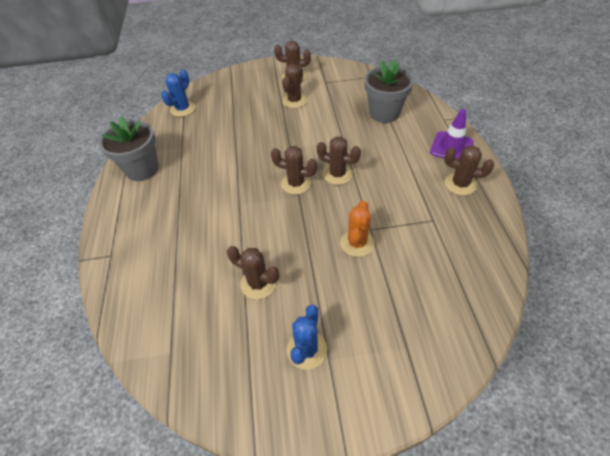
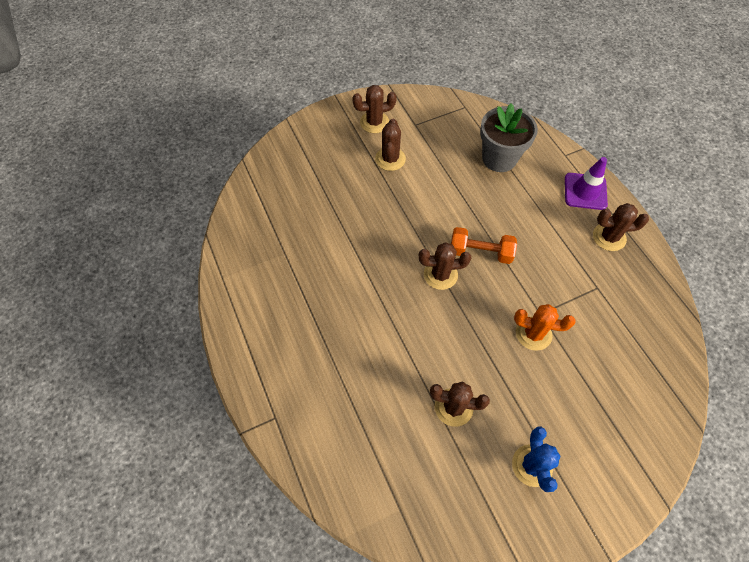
camera: 20 degrees left, 10 degrees up
(142, 169) = (252, 295): grey flower pot -> none
(183, 109) = (258, 197): blue cactus -> none
(337, 174) = (480, 252): brown cactus -> orange dumbbell
(357, 243) = (533, 333): orange cactus -> orange cactus turned 75 degrees counterclockwise

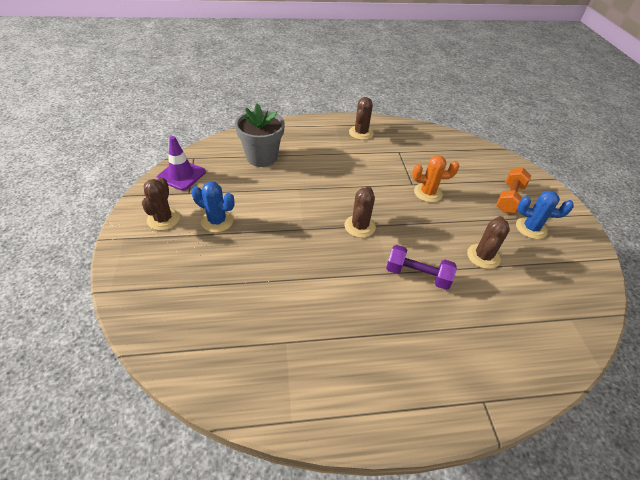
camera: 75 degrees left, 15 degrees down
(390, 159) = (217, 221): brown cactus -> blue cactus
(396, 341) = (417, 275): none -> purple dumbbell
(480, 252) = (347, 197): orange dumbbell -> orange dumbbell (509, 198)
(533, 333) = (428, 193): orange cactus -> orange cactus turned 60 degrees clockwise
(585, 191) = (318, 129): purple traffic cone -> purple traffic cone (181, 175)

